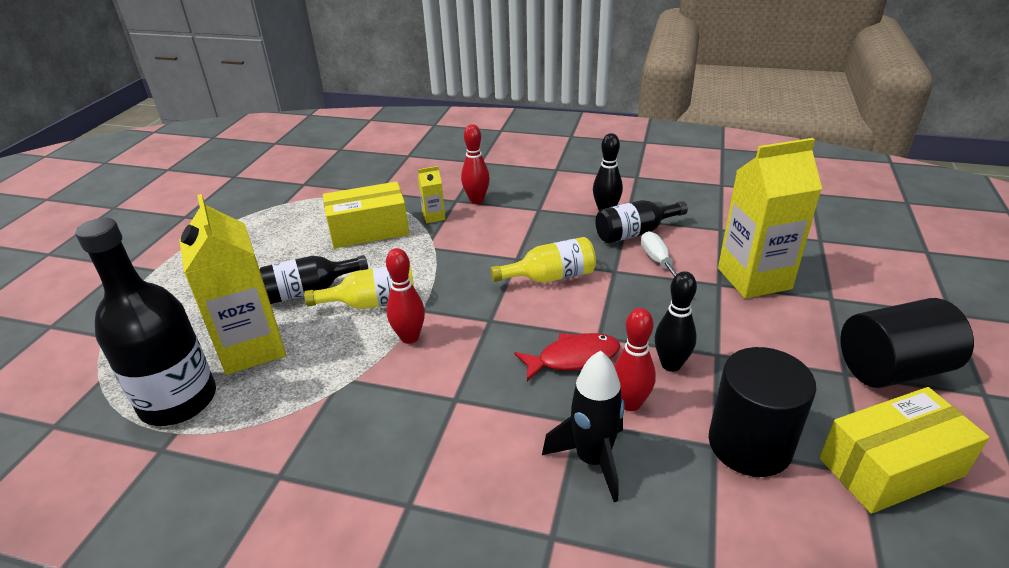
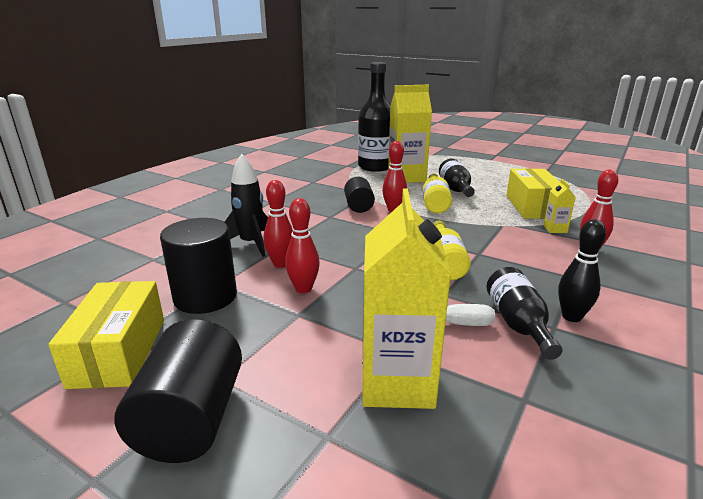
camera: 105 degrees right, 10 degrees down
(405, 376) = (358, 206): none -> black cylinder
(573, 358) = (339, 254): red fish -> none
(671, 365) = (303, 288): black bowling pin -> red bowling pin

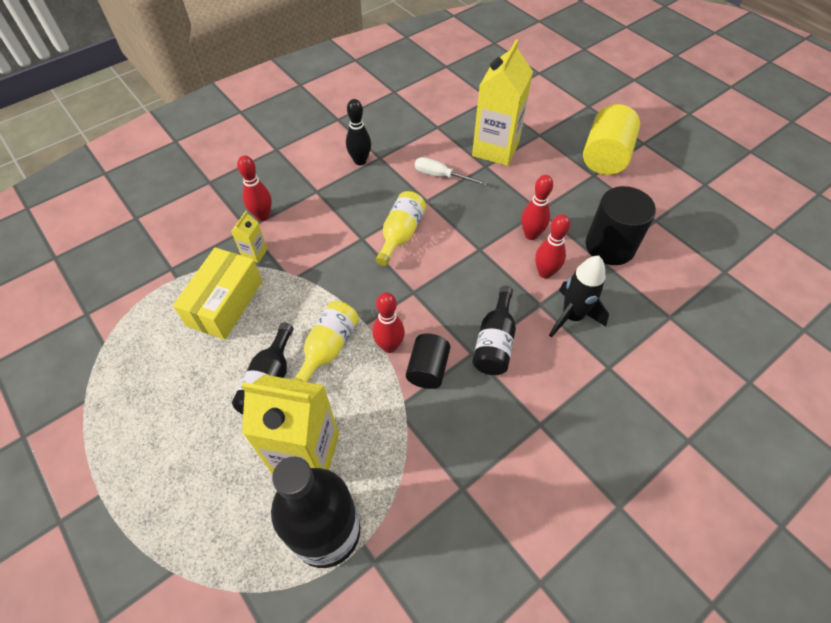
camera: 160 degrees left, 30 degrees up
(119, 352) = (659, 209): yellow box -> none
(191, 419) = (605, 157): black cylinder -> yellow cylinder
(518, 324) = (399, 165): black bottle -> black bottle (494, 342)

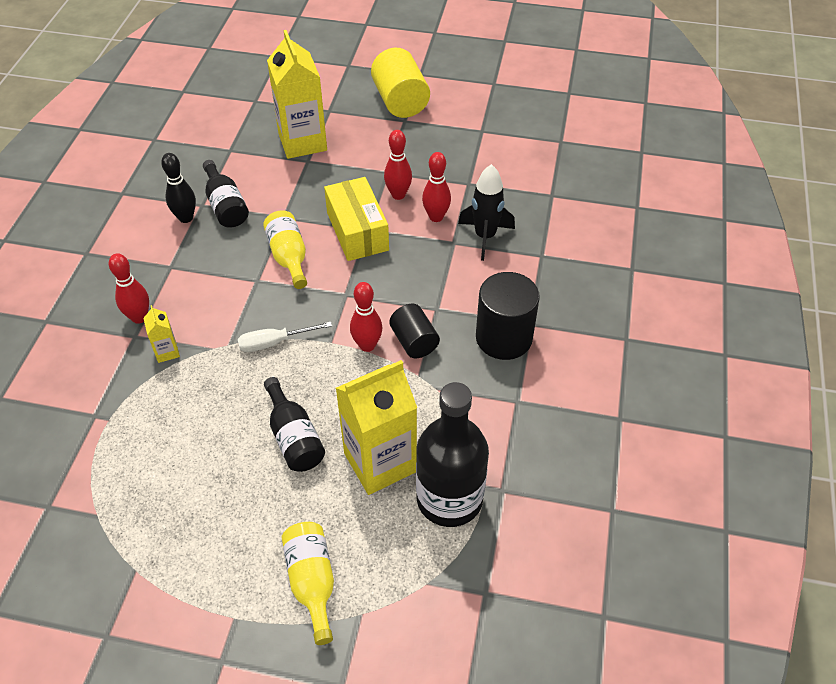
camera: 40 degrees left, 5 degrees down
(225, 303) = (184, 407): yellow box -> yellow box (357, 231)
(328, 348) = (318, 380): yellow bottle -> yellow bottle (312, 582)
(441, 176) = (276, 190): white screwdriver -> white screwdriver (274, 343)
(494, 342) = (446, 290): black bottle -> black bottle (226, 206)
(610, 246) = (466, 169): black cylinder -> black cylinder (504, 338)

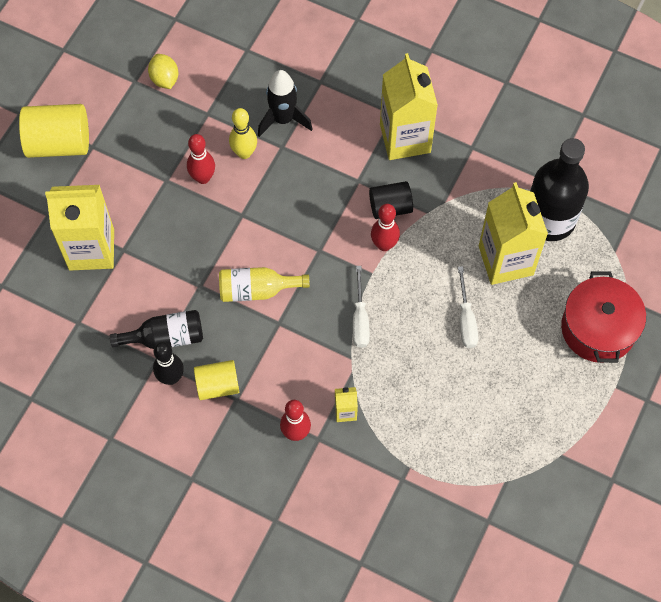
camera: 75 degrees left, 15 degrees up
(182, 250) = (217, 385): none -> yellow cylinder
(294, 437) = (466, 319): black bottle -> white screwdriver
(312, 582) = (598, 328): yellow bottle -> red pot
(357, 231) = (241, 224): yellow box -> none
(436, 217) = (244, 153): red bowling pin -> yellow bowling pin
(493, 148) = (164, 79): none -> yellow lemon
(504, 338) = (405, 138): black cylinder -> yellow carton

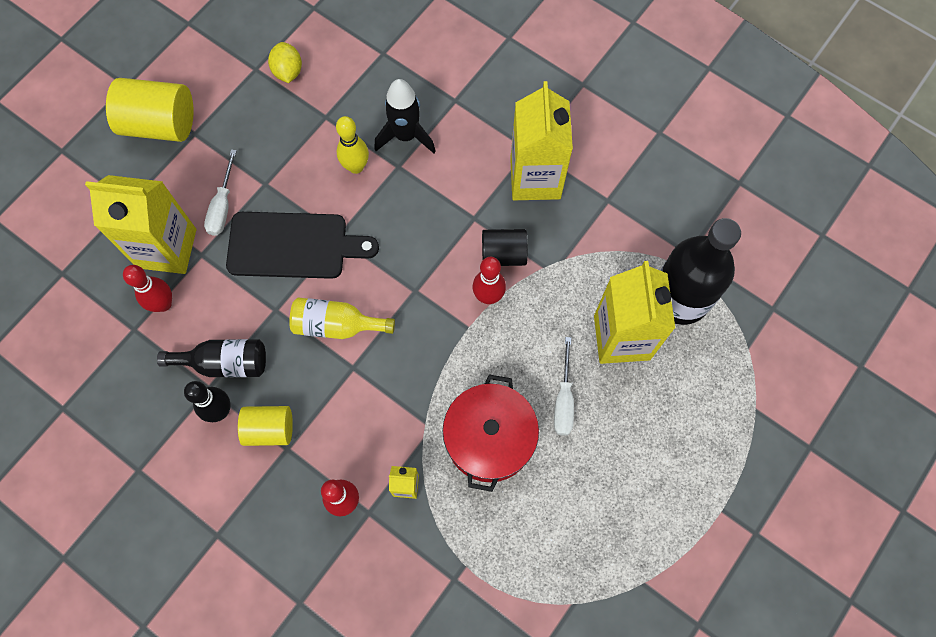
camera: 10 degrees right, 5 degrees up
(203, 178) = (305, 187): red bowling pin -> red bowling pin (163, 304)
(204, 229) = (293, 245): none -> black cutting board
(360, 319) = (444, 378): white screwdriver -> white screwdriver (223, 206)
(598, 328) = (713, 436): red pot -> red pot (489, 438)

